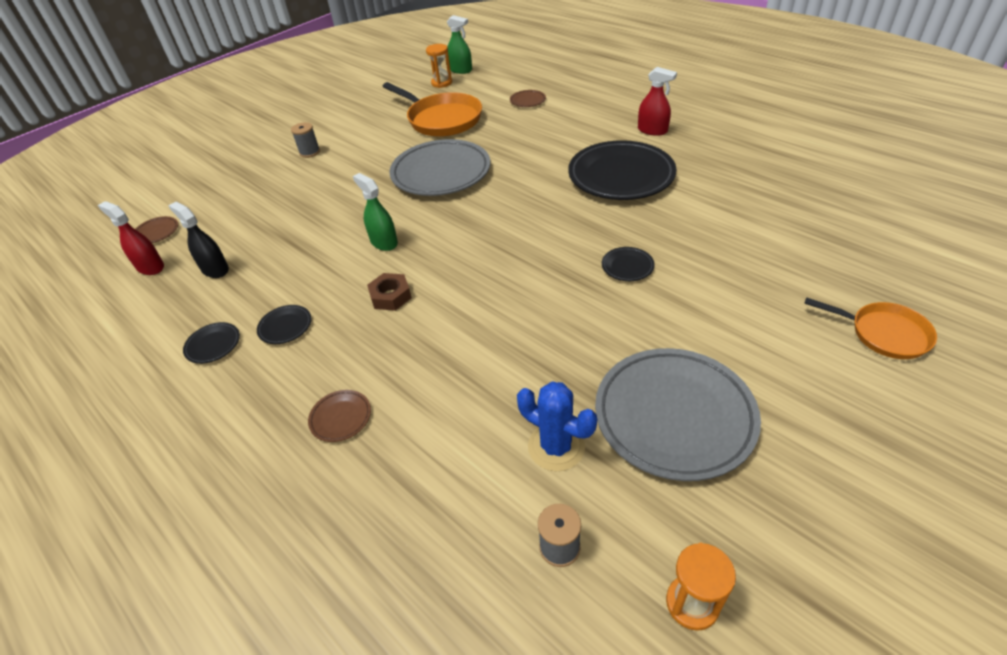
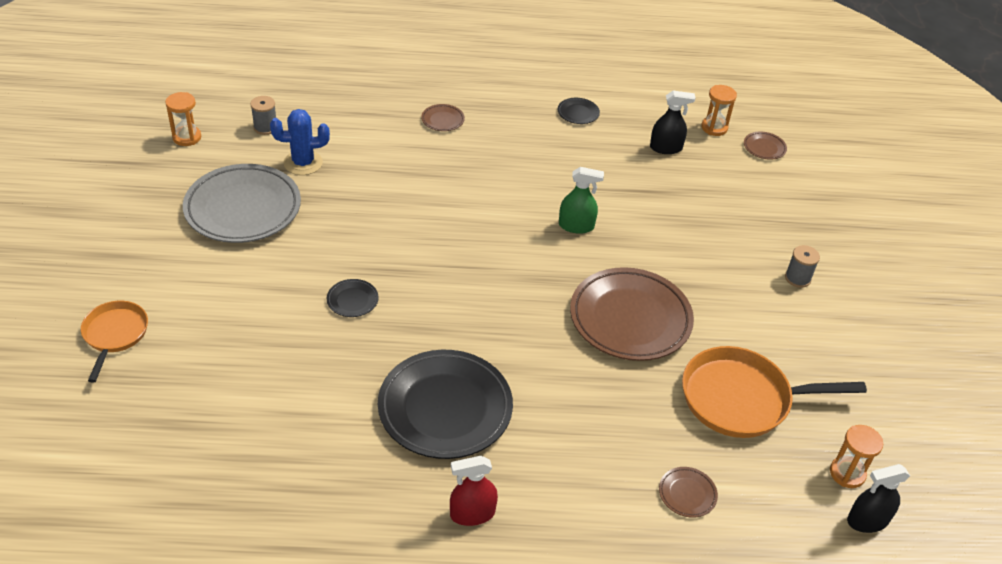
camera: 130 degrees right, 0 degrees up
(150, 267) = (714, 128): red spray bottle -> orange hourglass
(285, 327) = (551, 142): black plate -> none
(390, 296) = (509, 191): brown nut -> none
(441, 173) = (630, 319): grey plate -> brown plate
(461, 70) = (867, 521): green spray bottle -> black spray bottle
(883, 333) = (114, 335): orange pan -> orange pan turned 105 degrees clockwise

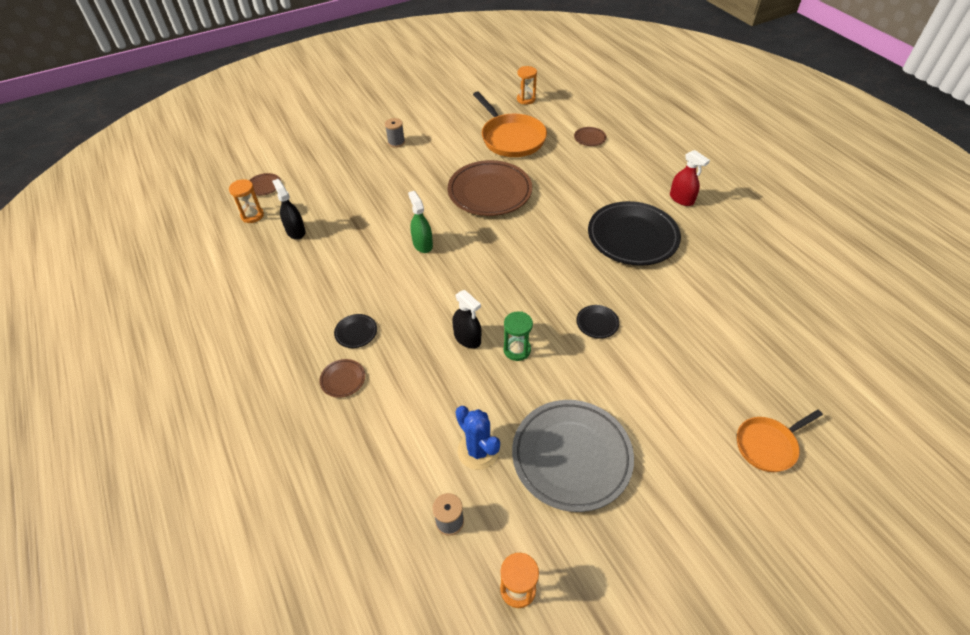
camera: 115 degrees left, 5 degrees up
(376, 229) = (517, 350): none -> green hourglass
(578, 113) = (277, 295): black plate -> black plate (356, 332)
(867, 521) = (547, 89): black spray bottle -> black spray bottle (467, 338)

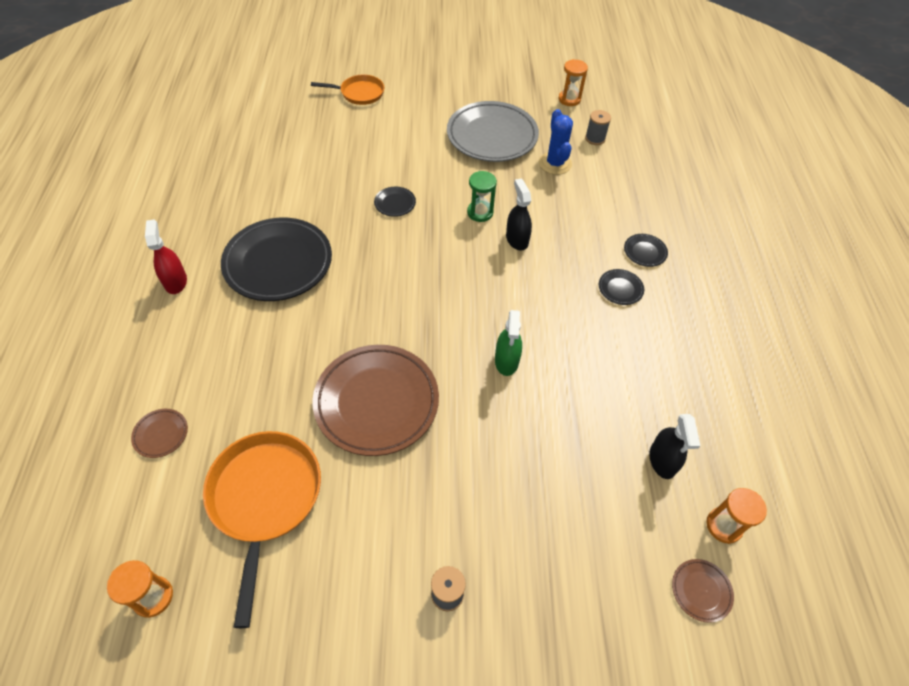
camera: 155 degrees left, 5 degrees up
(343, 379) = (645, 252): brown plate -> black plate

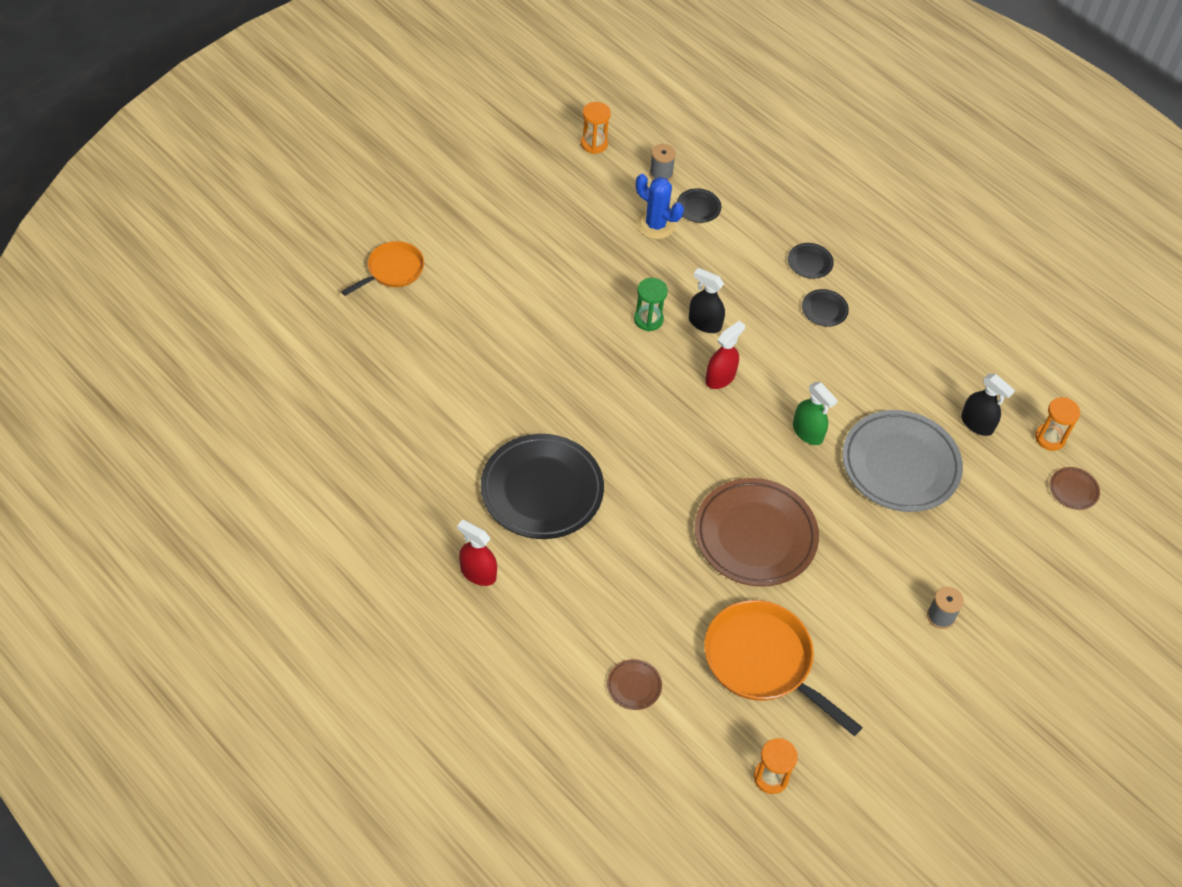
camera: 45 degrees left, 0 degrees up
(395, 203) = (569, 363): black plate -> black plate (698, 208)
(485, 279) = (720, 377): none -> red spray bottle
(492, 136) = (571, 233): grey plate -> grey plate (900, 465)

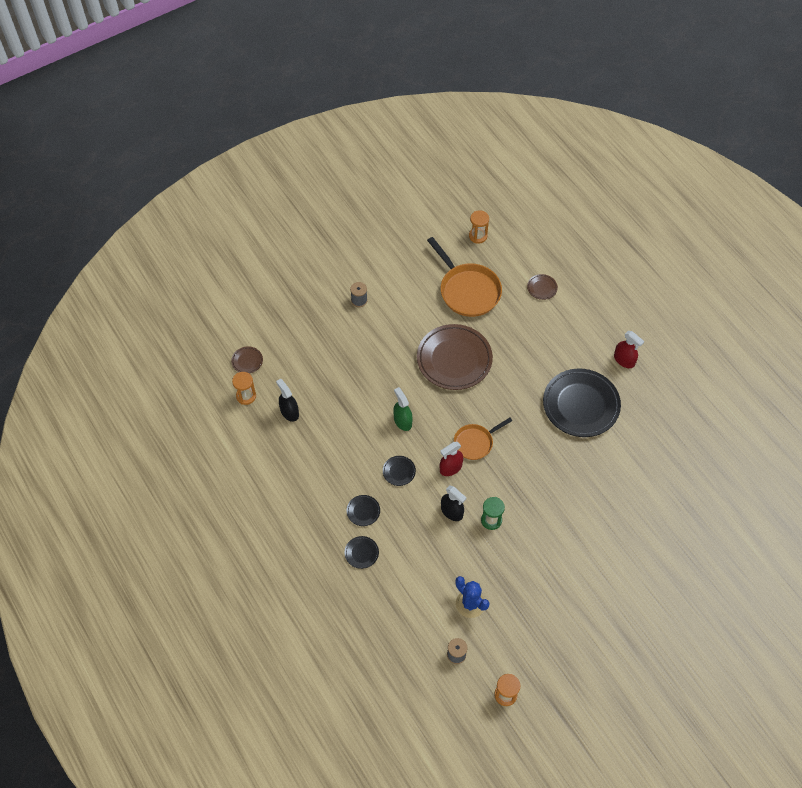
camera: 165 degrees left, 5 degrees up
(392, 270) = (674, 587): orange pan -> orange pan (475, 442)
(698, 208) = (433, 616): black plate -> black plate (399, 471)
(900, 465) = (350, 391): grey plate -> none

